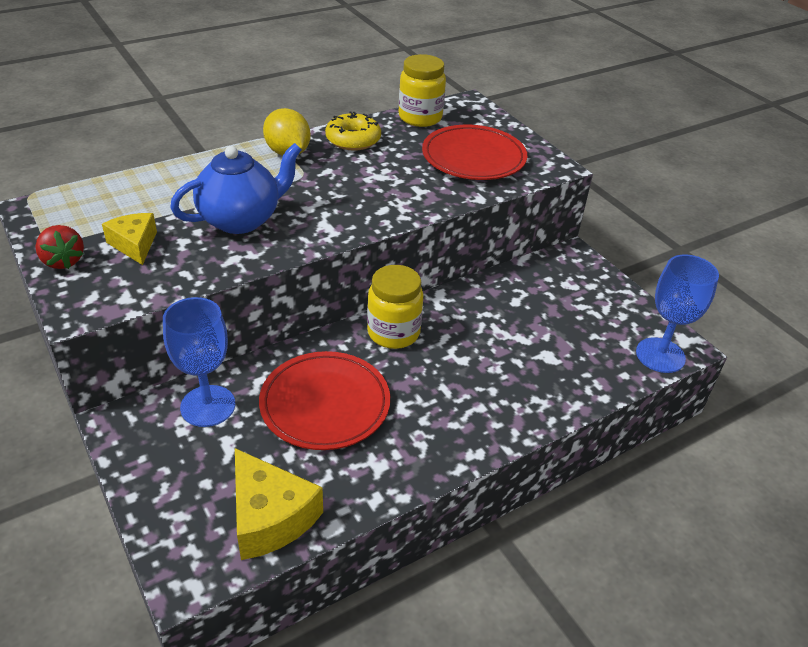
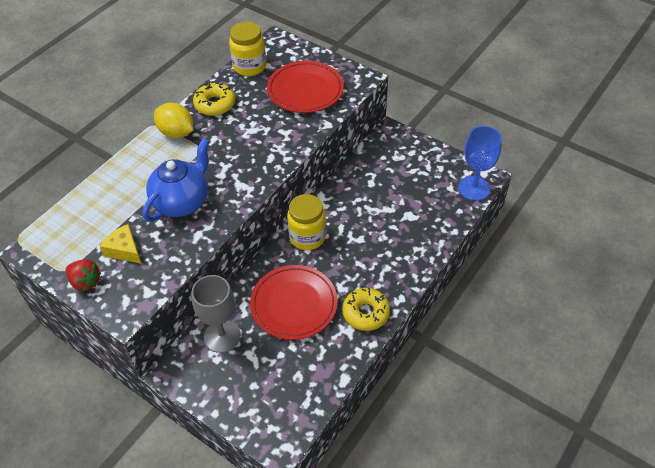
camera: 20 degrees left, 10 degrees up
(208, 406) = (222, 336): blue goblet -> grey goblet
(269, 517) = (304, 389): yellow cheese -> none
(417, 452) = (366, 313): none -> yellow donut

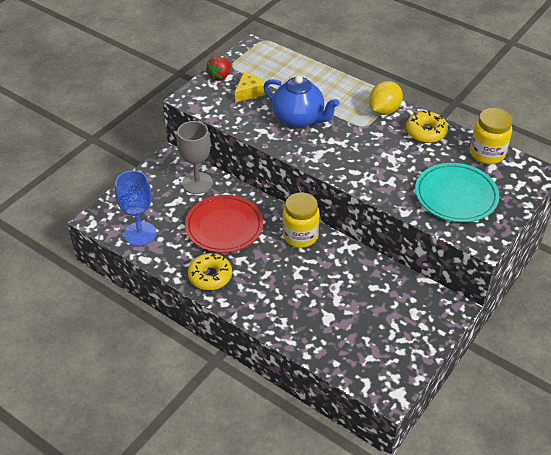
camera: 90 degrees right, 5 degrees down
(305, 90) = (456, 196): red plate -> turquoise plate
(474, 188) = (370, 381): blue goblet -> blue goblet (140, 234)

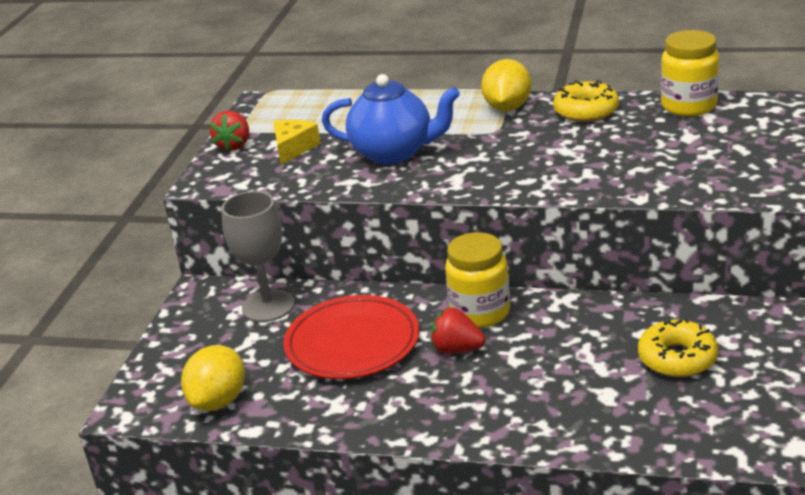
camera: 20 degrees left, 15 degrees down
(140, 234) = (219, 401): blue goblet -> yellow lemon
(210, 276) = (378, 412): yellow donut -> yellow donut (677, 358)
(273, 254) = (457, 349): none -> red strawberry
(456, 196) = (692, 159): turquoise plate -> none

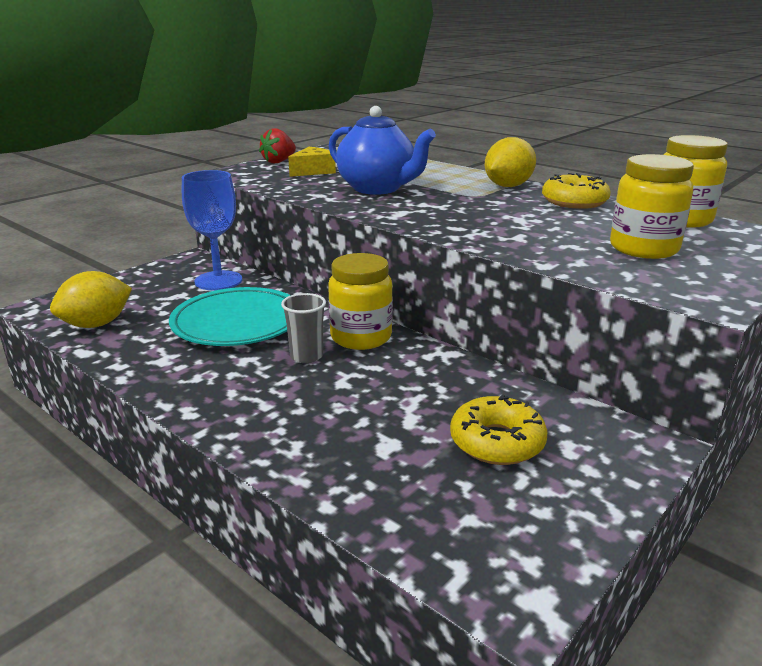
camera: 25 degrees right, 5 degrees down
(268, 306) = (218, 281): grey goblet -> blue goblet
(352, 343) = (237, 323): red plate -> turquoise plate
(457, 349) = (306, 356): red strawberry -> grey cup
(692, 153) = (643, 249): none -> yellow jar

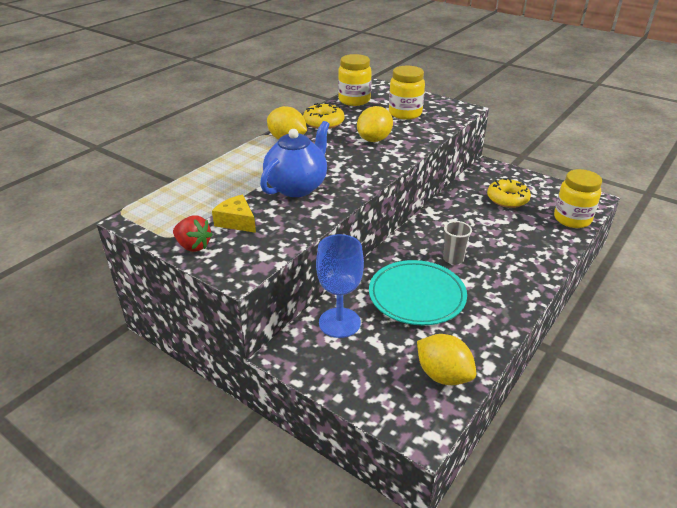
camera: 95 degrees left, 10 degrees up
(361, 337) = (421, 241): yellow jar -> yellow jar (572, 219)
(520, 224) = (374, 139): none -> yellow lemon

